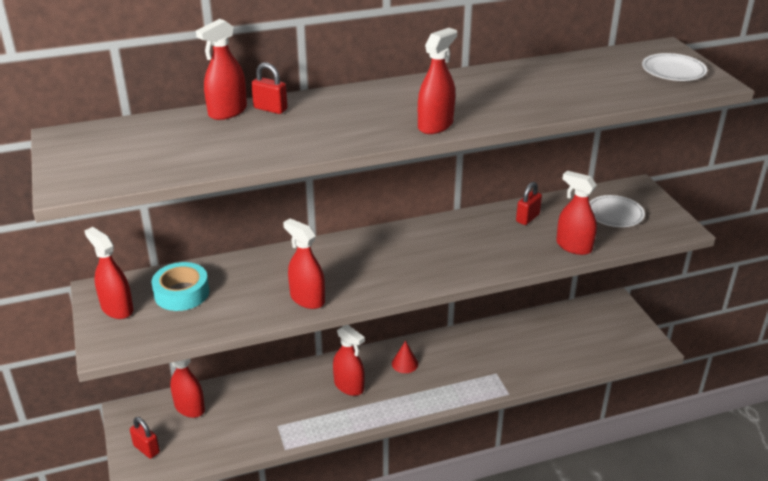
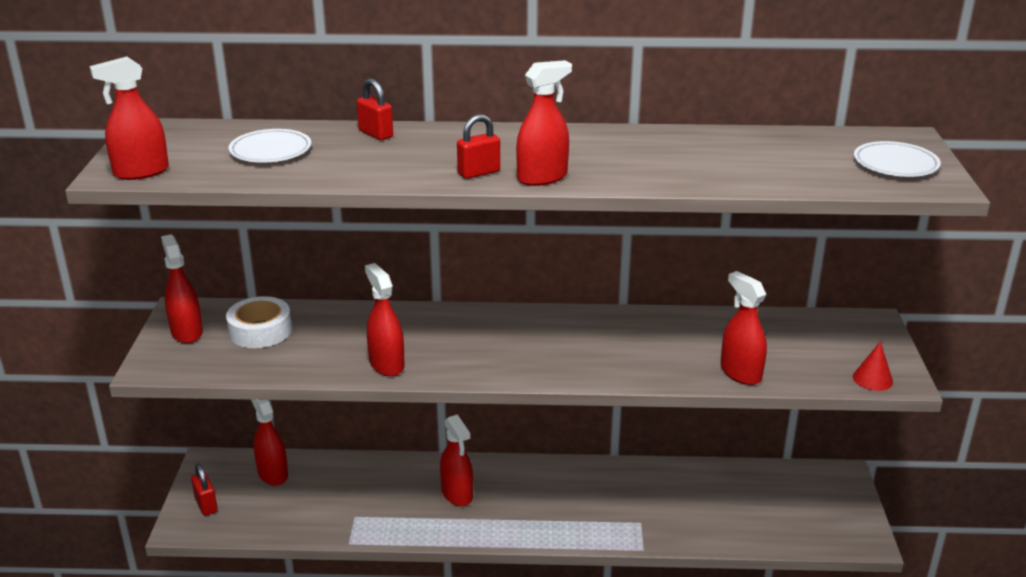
camera: 20 degrees right, 5 degrees down
(182, 293) = (260, 330): turquoise tape -> white tape
(227, 112) = (329, 130): red spray bottle -> red spray bottle (141, 172)
(405, 363) = (535, 485): red cone -> red cone (872, 379)
(527, 218) = (703, 330): red padlock -> red padlock (479, 173)
(615, 214) = (820, 347): white plate -> white plate (270, 151)

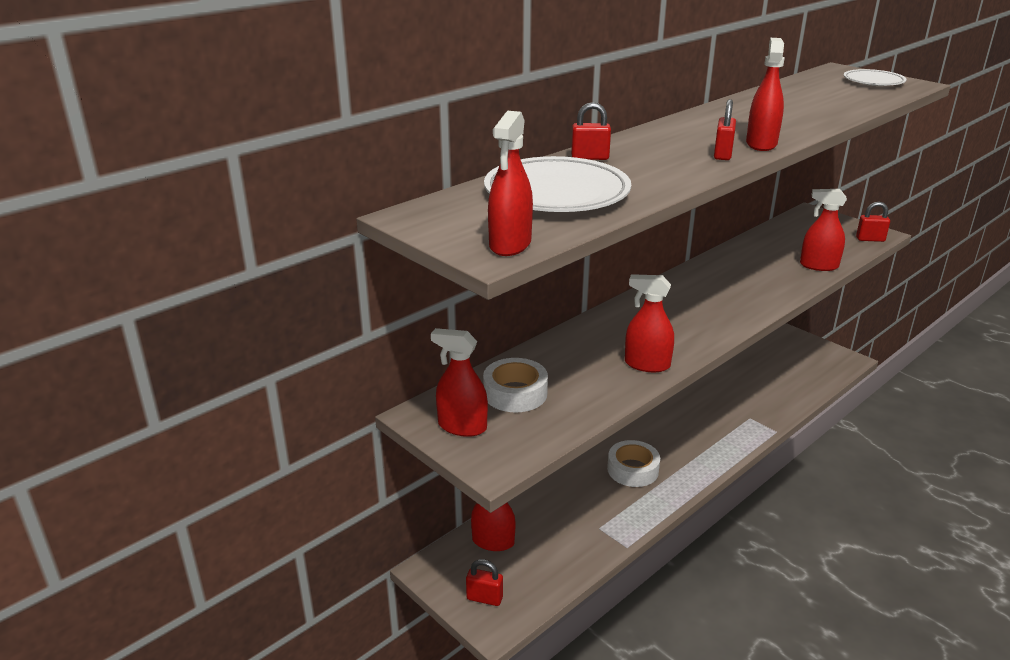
camera: 45 degrees left, 0 degrees up
(270, 151) = (557, 193): white plate -> white plate, size x1.74
(457, 494) = (632, 470): red spray bottle -> white tape
(872, 379) = (870, 239): red cone -> red padlock

